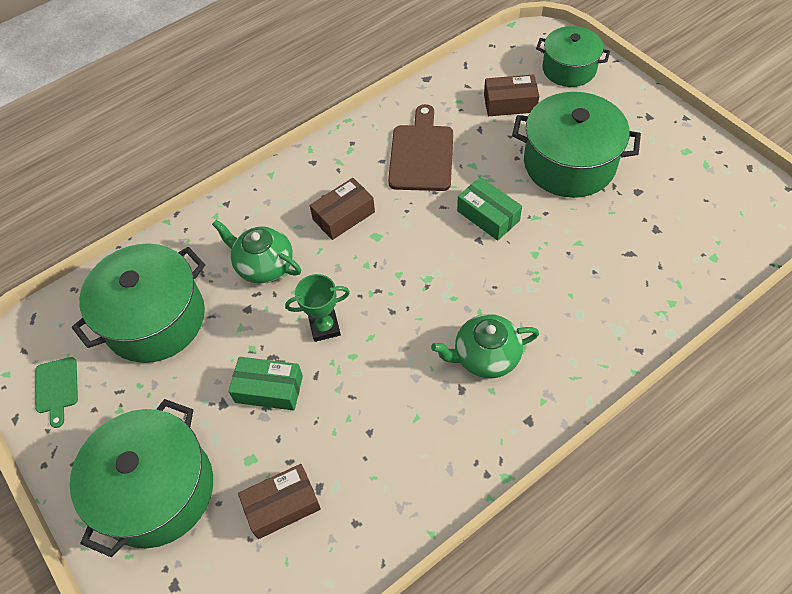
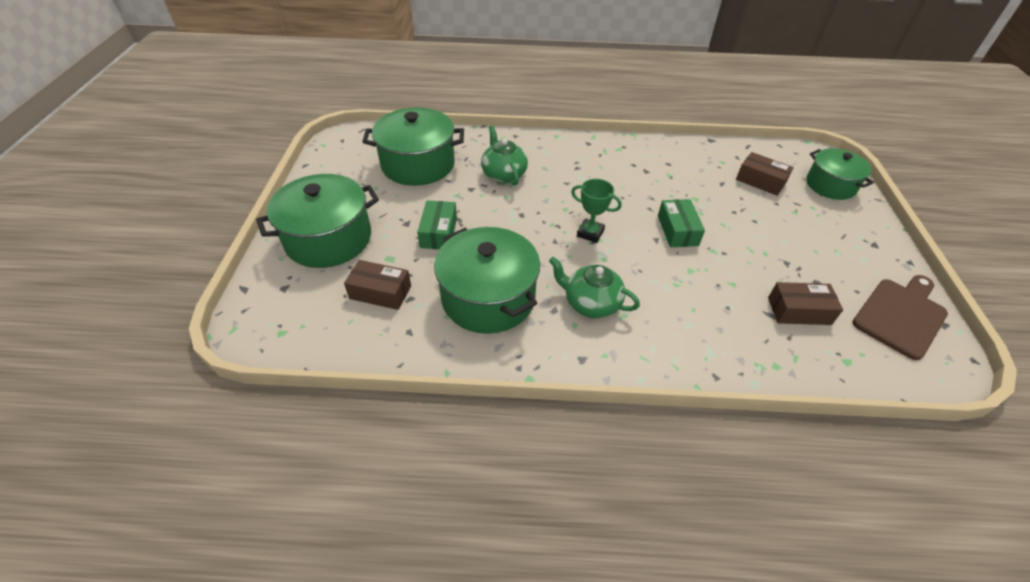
camera: 35 degrees right, 10 degrees down
(57, 388) = (337, 164): green cutting board -> none
(269, 389) = (438, 232): green box -> green box turned 45 degrees clockwise
(324, 327) = (504, 224): green trophy -> green trophy (590, 233)
(343, 216) = (578, 178): brown box -> brown box (799, 311)
(421, 154) = (665, 175): brown cutting board -> brown cutting board (901, 315)
(569, 163) = (773, 236): green pot -> green pot (488, 298)

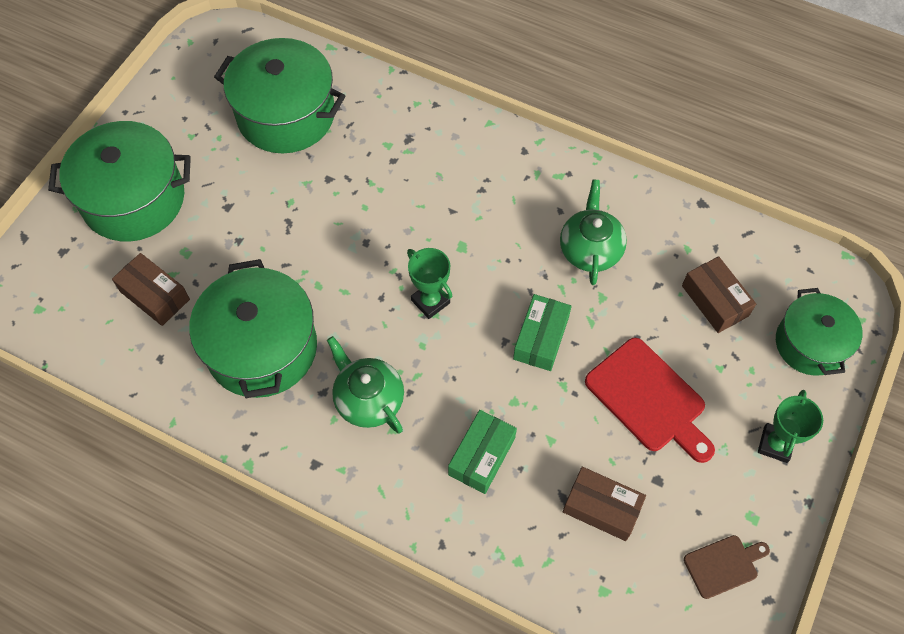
camera: 25 degrees right, 15 degrees up
(438, 232) = (256, 234): green box -> green box (481, 456)
(503, 174) = (381, 169): green teapot -> green teapot (590, 249)
(770, 240) = (649, 399): none -> red cutting board
(862, 239) = (775, 444): none -> green trophy
(901, 315) = (723, 565): brown cutting board -> brown cutting board, size x0.56

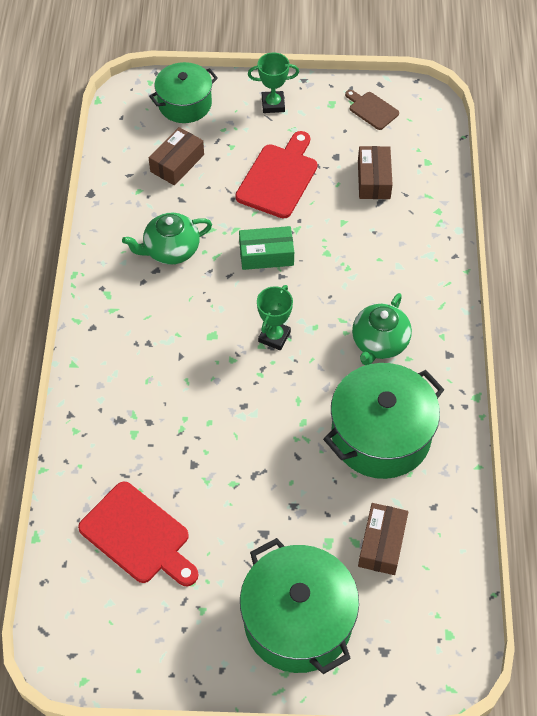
camera: 115 degrees left, 5 degrees down
(286, 115) = (138, 536): green pot -> red cutting board
(481, 456) = (379, 257): green box -> none

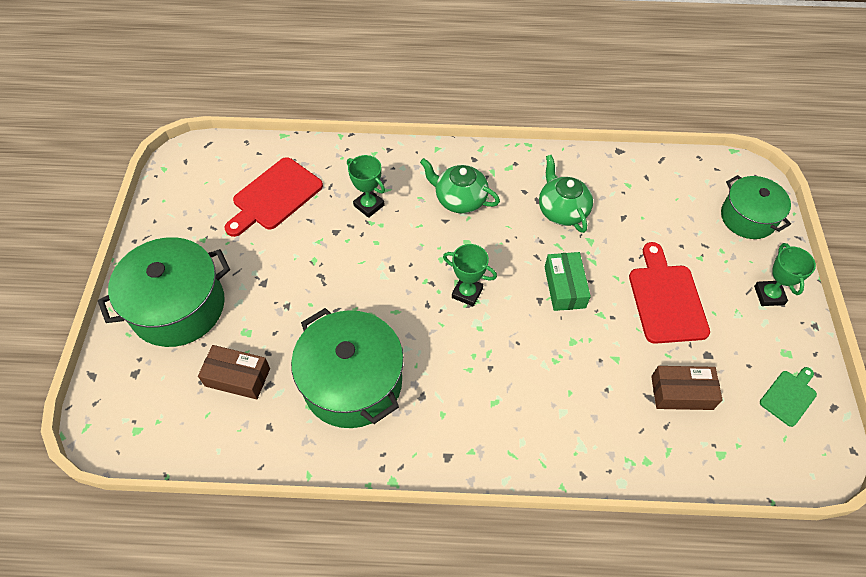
camera: 90 degrees right, 0 degrees up
(156, 432) = (369, 205): none -> green trophy
(177, 163) = (668, 213): brown box -> none
(278, 178) = (666, 299): red cutting board -> red cutting board turned 120 degrees counterclockwise
(372, 109) = (789, 396): brown cutting board -> green cutting board
(379, 343) = (461, 387): green teapot -> green teapot (459, 199)

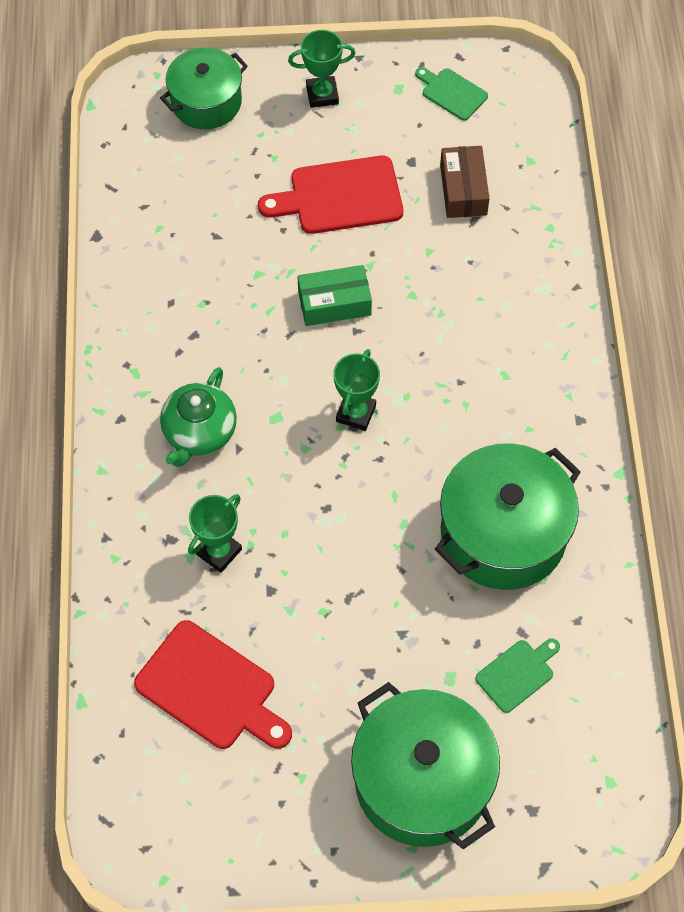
camera: 95 degrees left, 5 degrees up
(237, 377) = (517, 673): brown box -> green cutting board
(562, 210) = (210, 306): green teapot -> none

